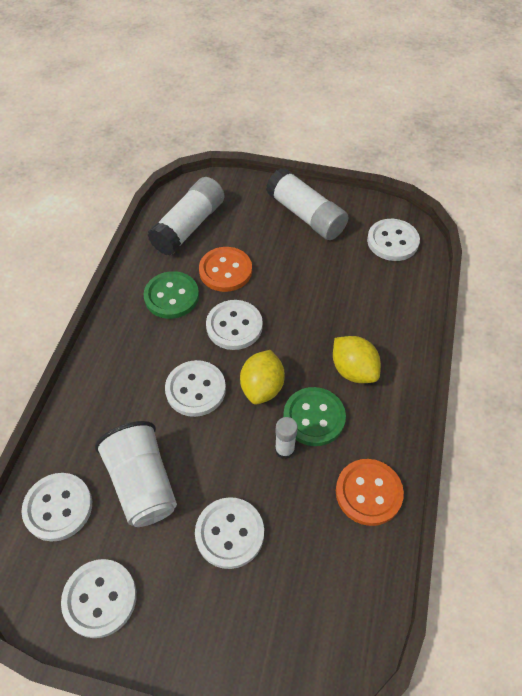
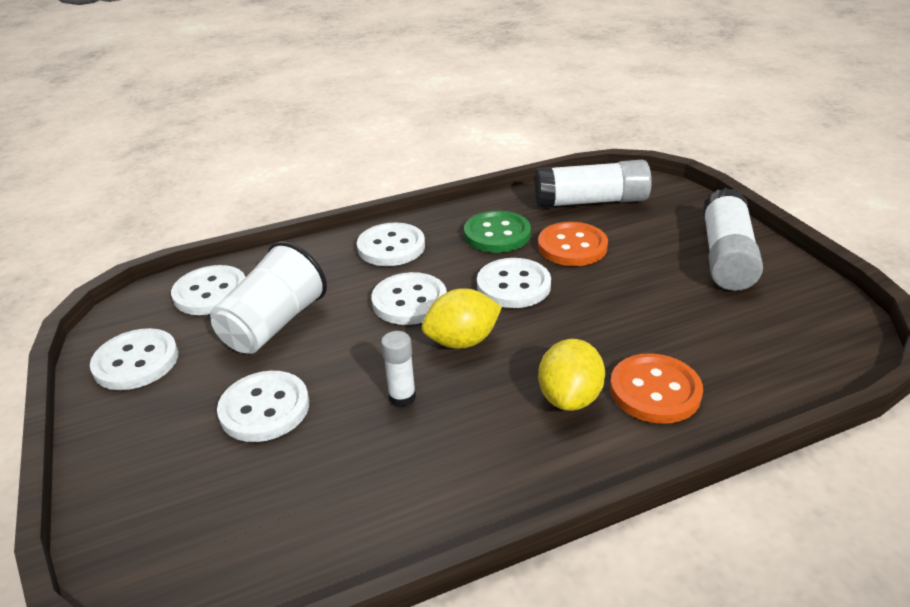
camera: 55 degrees right, 20 degrees down
(314, 417) = (467, 398): green button -> none
(368, 493) = (413, 498): orange button -> orange button (655, 391)
(392, 241) = (805, 335): white button -> white button (391, 247)

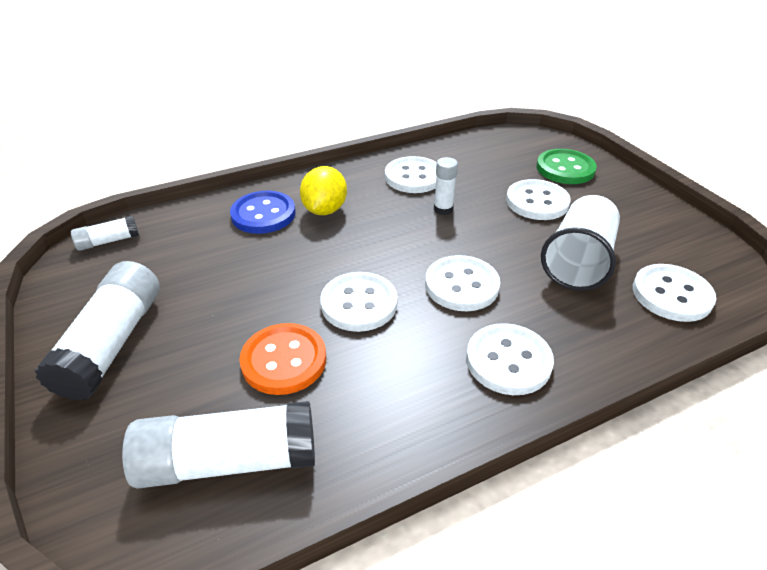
camera: 175 degrees right, 5 degrees up
(136, 362) = (666, 230): white button -> white button (413, 177)
(462, 341) = (405, 248): yellow lemon -> none
(497, 234) = (376, 384): green button -> green button (565, 169)
(655, 391) = (263, 214): orange button -> blue button
(834, 352) = (108, 241): none -> white glue stick

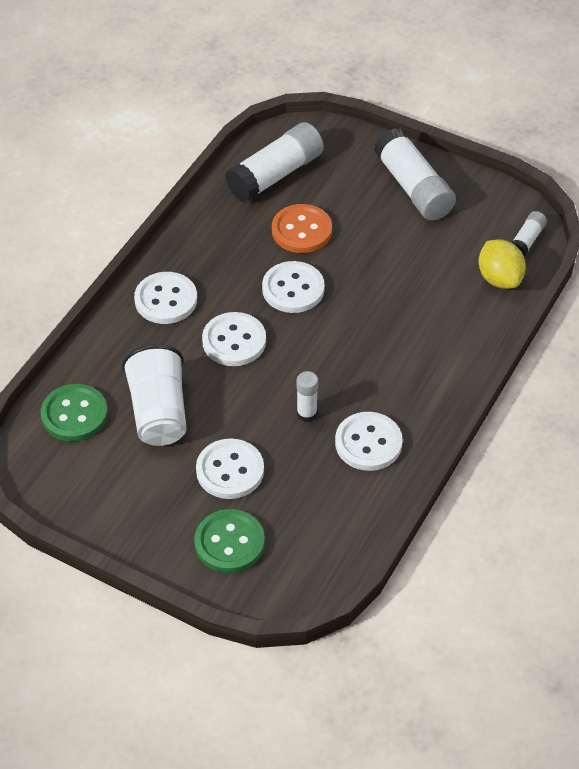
camera: 145 degrees right, 10 degrees up
(263, 214) = (448, 325): blue button -> none
(325, 210) = (405, 357): yellow lemon -> yellow lemon (499, 278)
(671, 295) = (74, 414): white button -> green button

